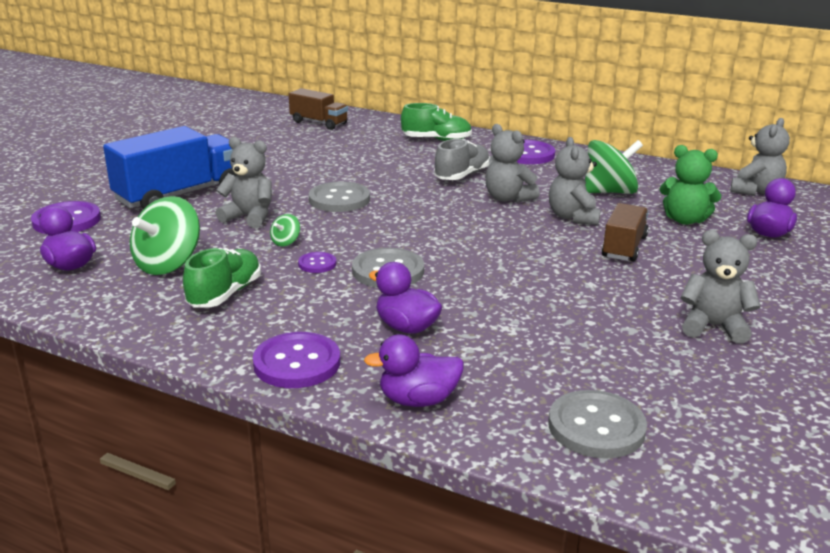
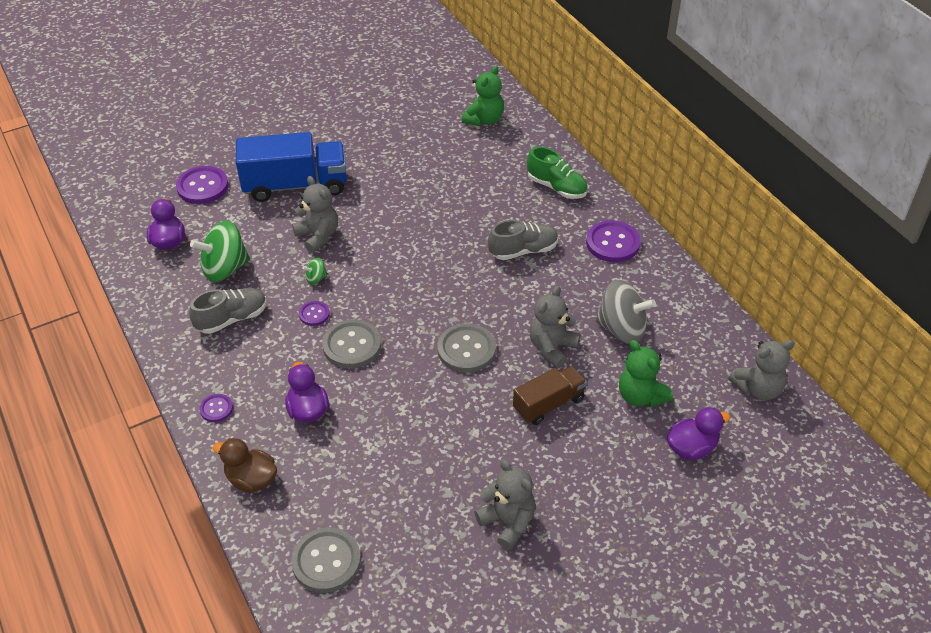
camera: 35 degrees right, 20 degrees up
(225, 294) = (232, 319): green shoe -> grey shoe
(297, 363) = (216, 409): purple button -> purple button, size x0.53
(319, 123) = (484, 120): brown truck -> green teddy bear
(339, 199) = (399, 241): grey button -> grey button (466, 349)
(418, 400) = (251, 479): purple duck -> brown duck
(507, 198) = (527, 298): grey teddy bear -> none
(609, 192) = (622, 329): green spinning top -> grey spinning top

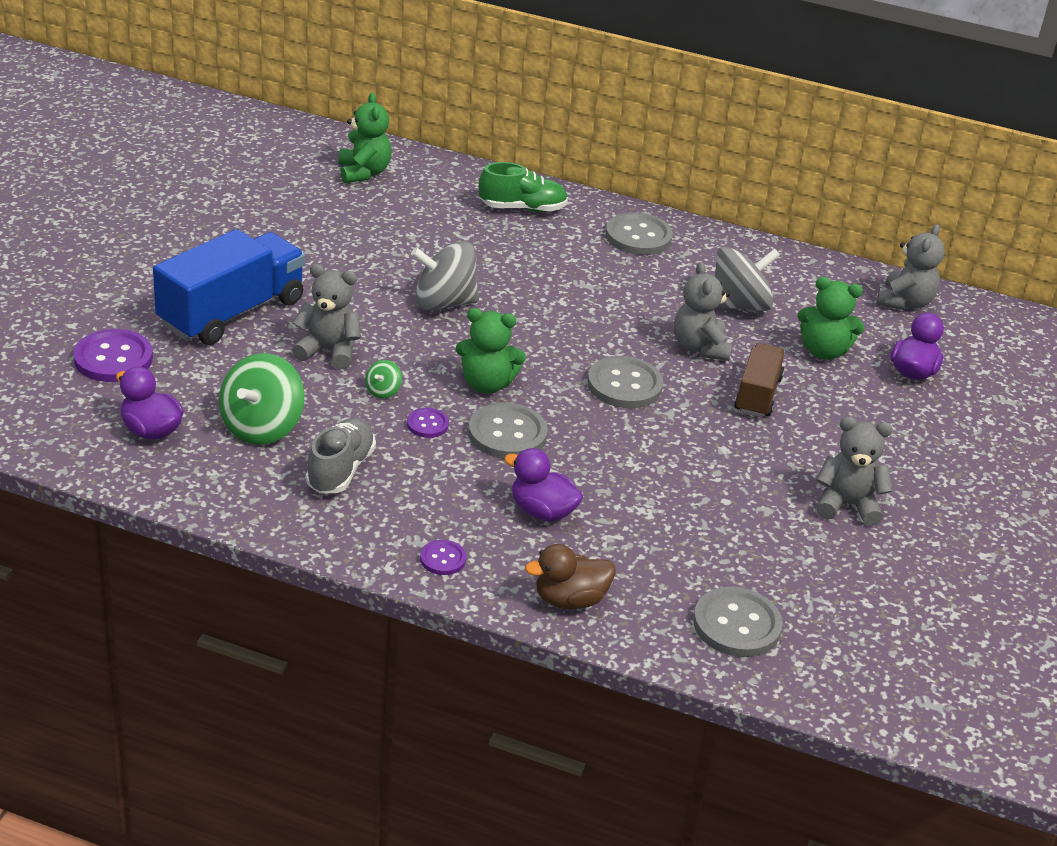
camera: 45 degrees left, 10 degrees down
(381, 304) = (486, 384): none -> green teddy bear
(423, 234) = (444, 302): none -> grey spinning top
(523, 251) = (564, 277): grey shoe -> none
(612, 243) = (638, 236): purple button -> grey button

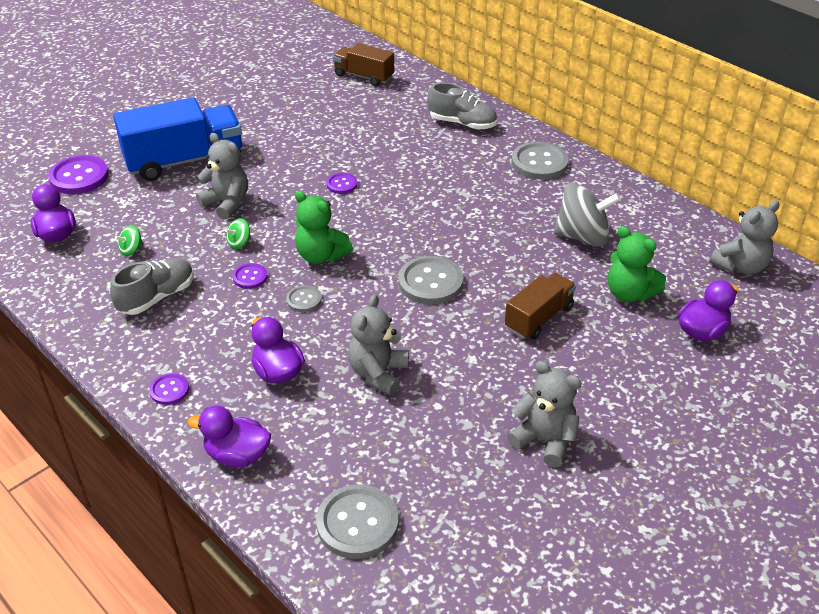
camera: 30 degrees right, 5 degrees up
(262, 427) = (131, 250): green spinning top -> green spinning top, size x0.44
(363, 172) = (364, 76): green teddy bear -> brown truck
(444, 302) = (341, 184): grey spinning top -> purple button
(507, 434) = (304, 300): grey button -> grey button, size x0.53
(522, 208) = (462, 123): green shoe -> grey shoe
(570, 599) = (237, 455): brown duck -> purple duck
(700, 347) = (519, 265): grey teddy bear -> grey teddy bear (378, 373)

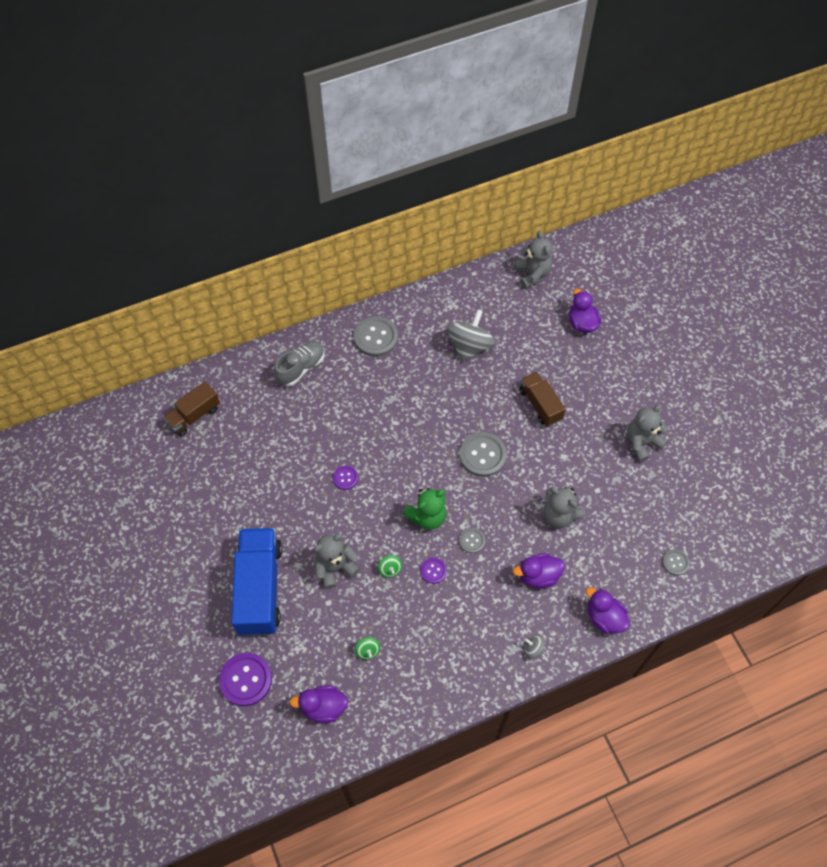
camera: 70 degrees left, 20 degrees up
(157, 297) = (432, 641): grey shoe -> none
(169, 390) = (533, 649): purple button -> grey spinning top
(237, 455) = (604, 617): purple duck -> purple duck turned 105 degrees clockwise
(357, 523) = (675, 562): grey button -> grey button, size x0.53
(629, 293) = (535, 345): green teddy bear -> none

